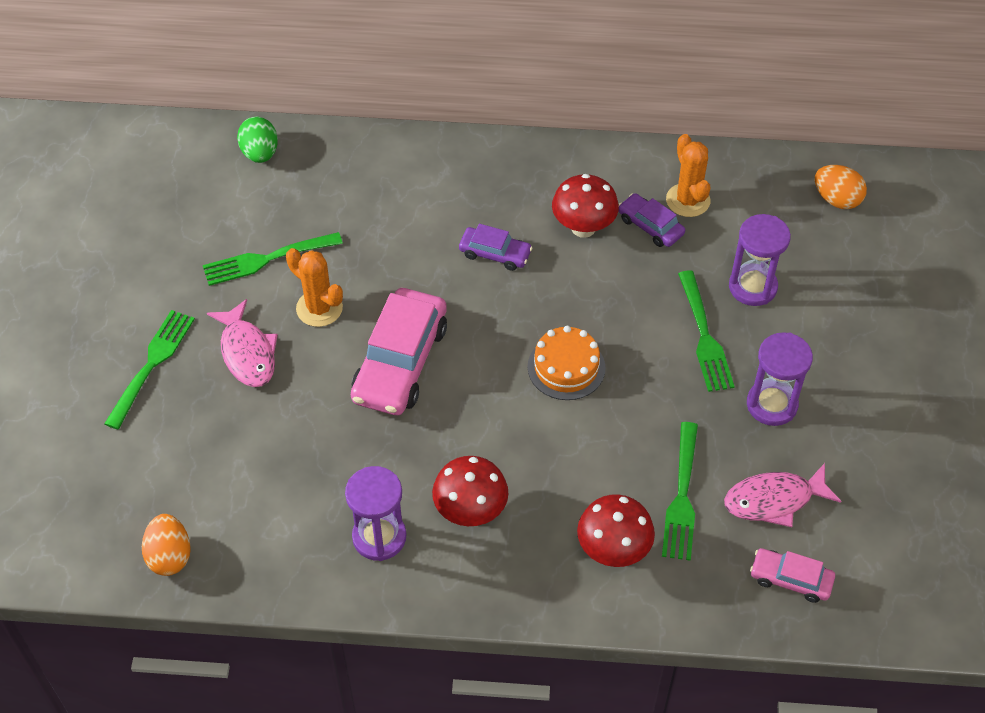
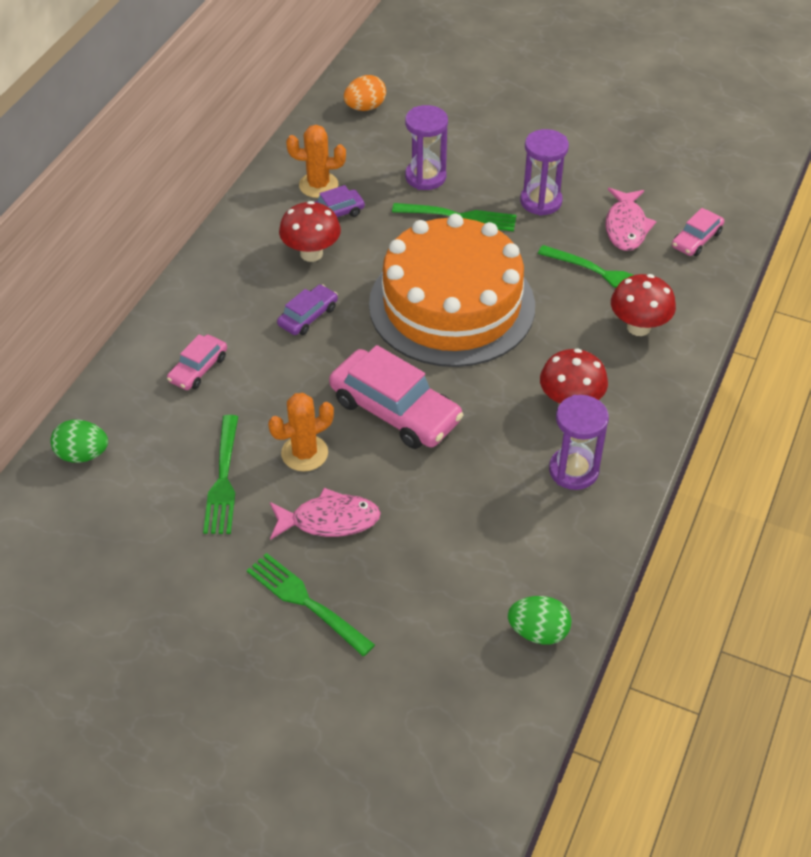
camera: 70 degrees left, 5 degrees down
(170, 556) = (538, 632): orange egg -> green egg
(391, 195) = (198, 369): none -> pink car
(566, 367) = (452, 305): orange cake -> orange cake, size x2.38

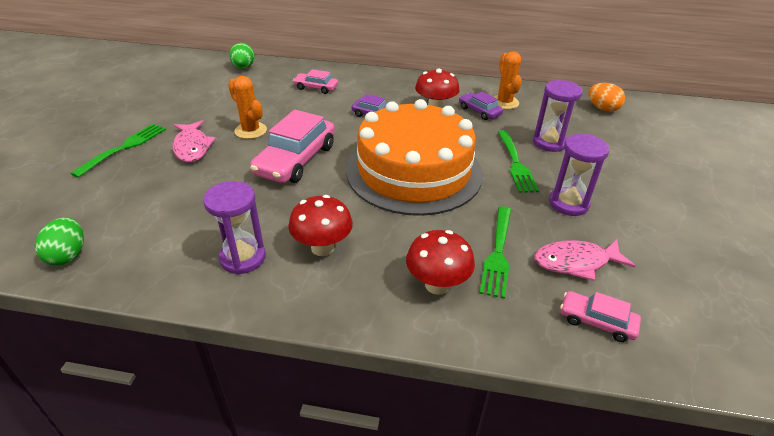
camera: 75 degrees right, 10 degrees down
(223, 479) = (227, 107): green fork -> none

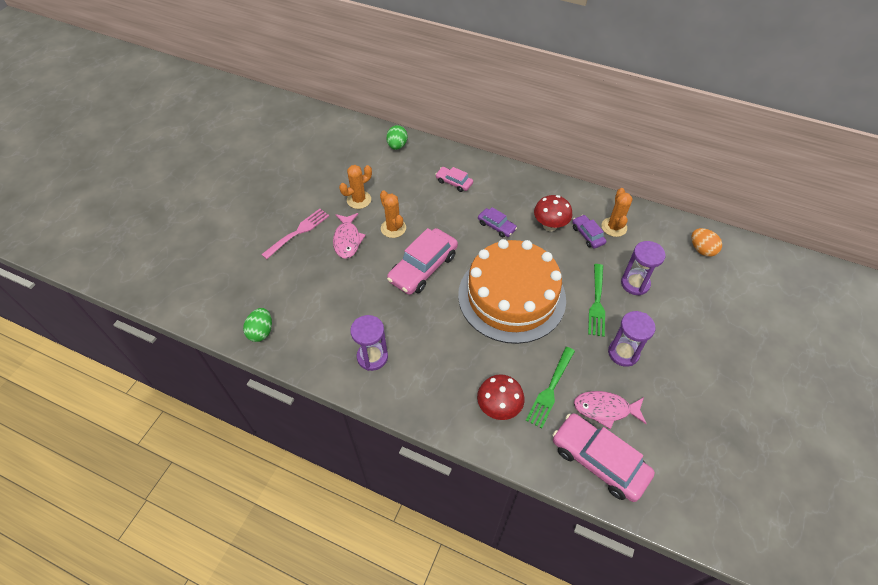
camera: 15 degrees right, 15 degrees up
(124, 148) = (298, 232): green fork -> pink fork
(203, 112) = (359, 200): none -> orange cactus
(322, 248) = (427, 359): red mushroom -> none
(597, 321) = (599, 460): pink car -> pink car, size x1.91

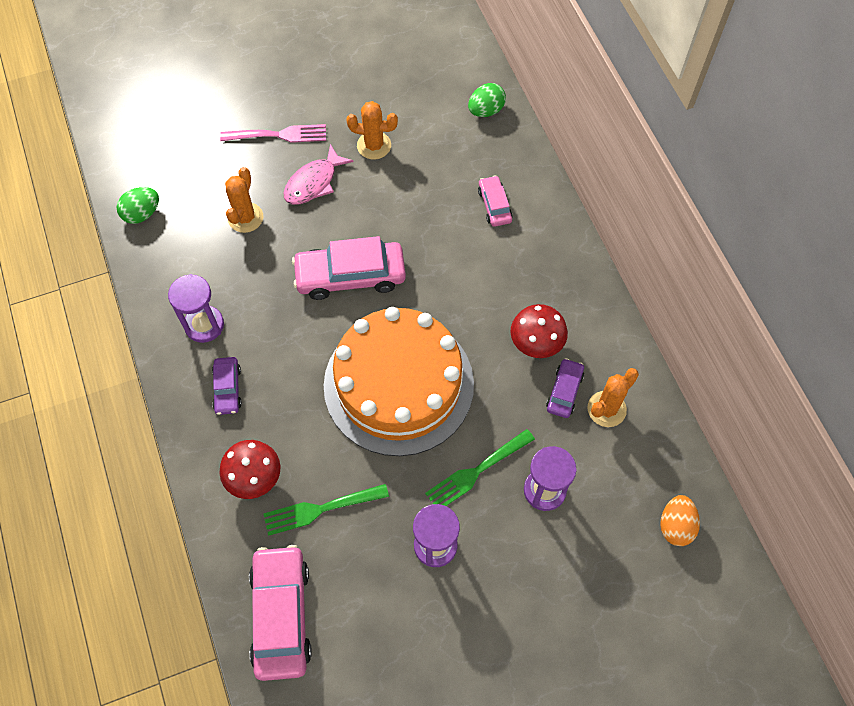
camera: 45 degrees right, 10 degrees up
(393, 228) = (371, 207): orange cactus -> orange cactus (245, 217)
(496, 226) = (478, 295): purple car -> purple car (227, 389)
(605, 409) = (347, 578): pink fish -> none

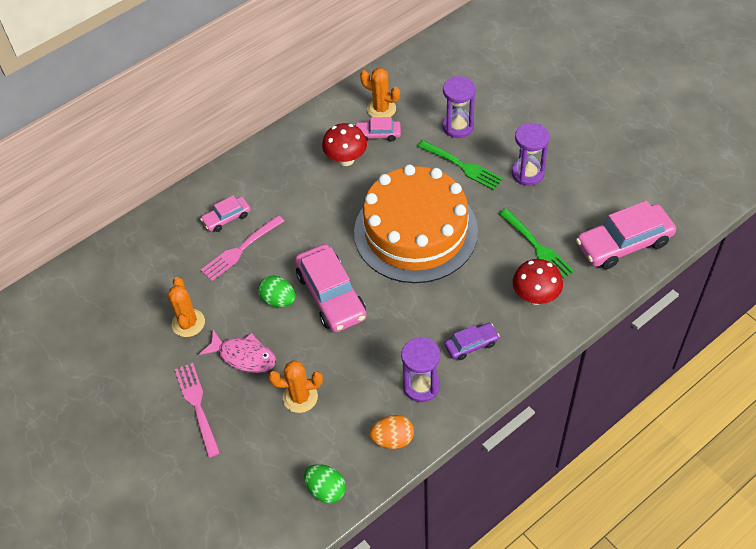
camera: 105 degrees left, 10 degrees down
(446, 209) = (241, 249): none -> pink fork
(486, 110) = (126, 251): green egg -> green egg (278, 300)
(564, 391) = (377, 134): purple car -> pink car
(675, 526) = (449, 58): orange egg -> orange egg (393, 439)

